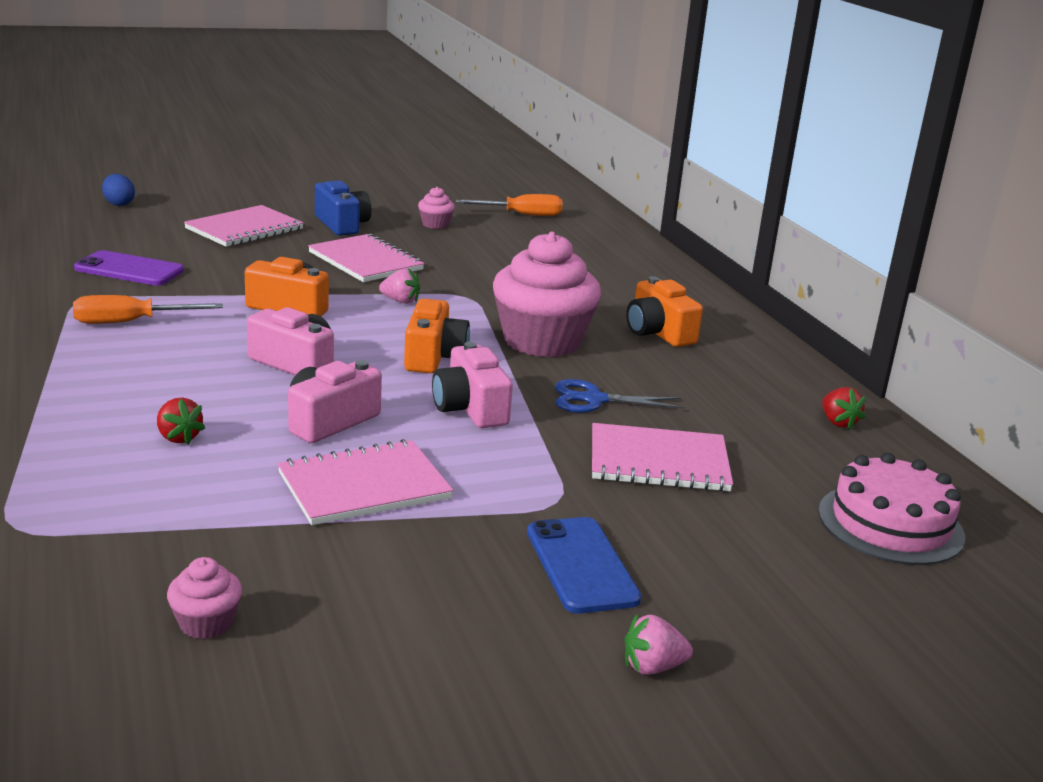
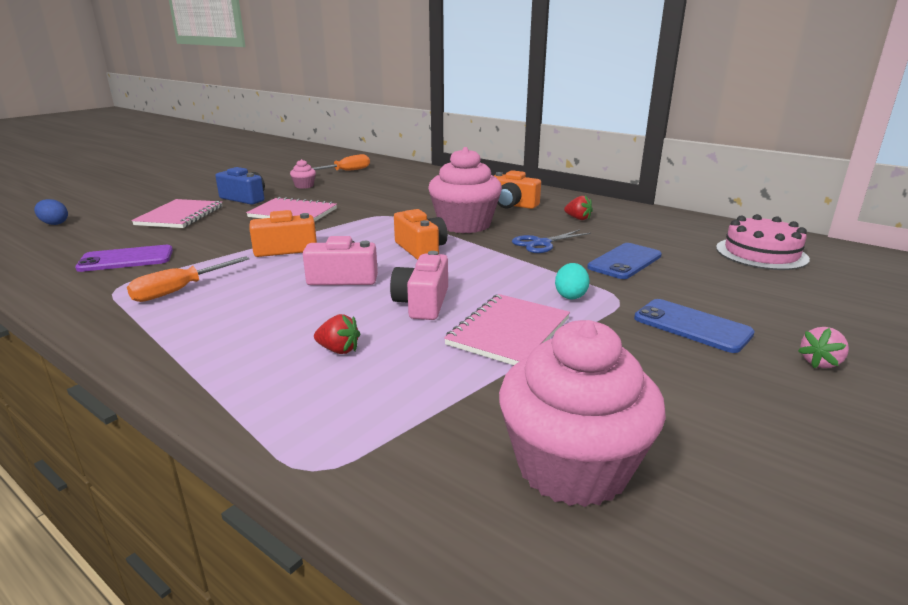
camera: 30 degrees left, 0 degrees up
(206, 623) = (572, 466): pink cupcake -> pink cupcake, size x2.34
(400, 301) = (350, 227): pink strawberry -> none
(470, 408) = (489, 268): pink camera -> none
(505, 475) = (570, 296): none -> turquoise egg
(658, 461) = (625, 261): pink notebook -> blue phone
(838, 422) = (658, 219): red strawberry -> red strawberry (578, 218)

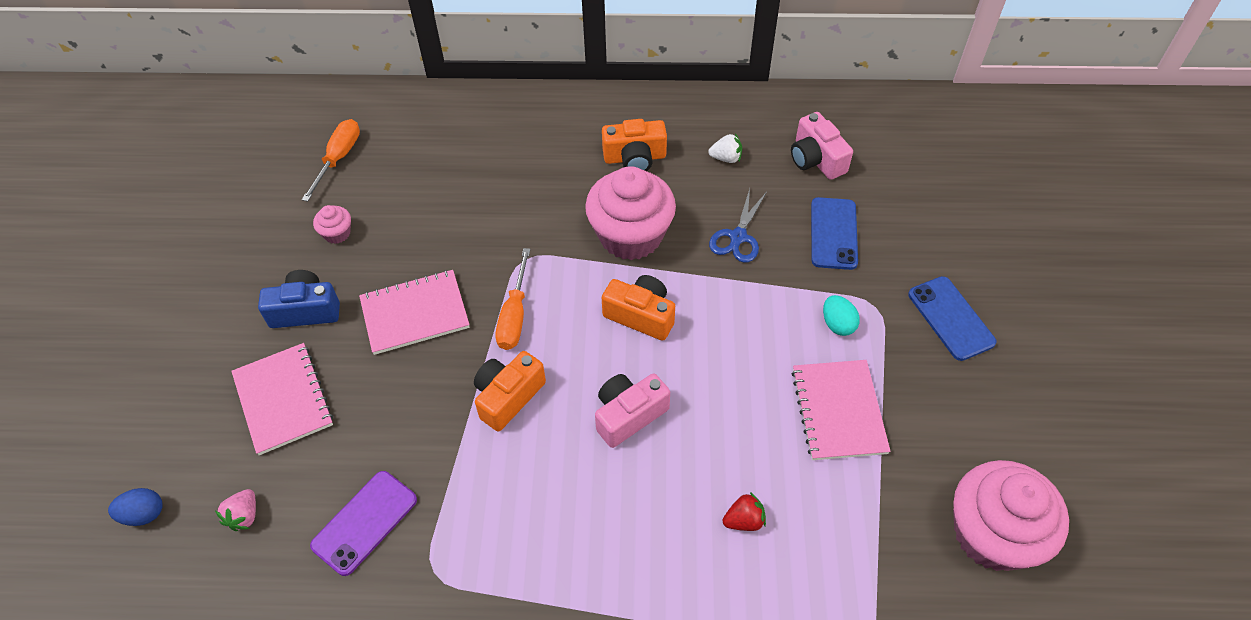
camera: 35 degrees left, 30 degrees up
(180, 290) = (504, 534): orange screwdriver -> orange screwdriver (514, 315)
(422, 303) = (737, 412): pink camera -> pink camera (816, 159)
(578, 218) = (726, 158): red strawberry -> white strawberry
(692, 326) = (951, 318): blue phone -> blue phone turned 60 degrees clockwise
(761, 253) = (924, 152): pink cake -> none
(820, 363) = (1051, 319): pink strawberry -> pink strawberry (244, 516)

